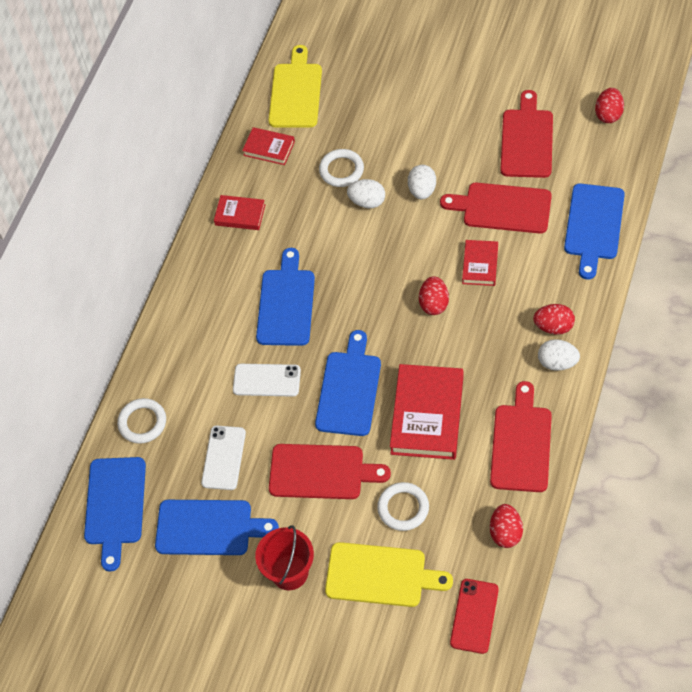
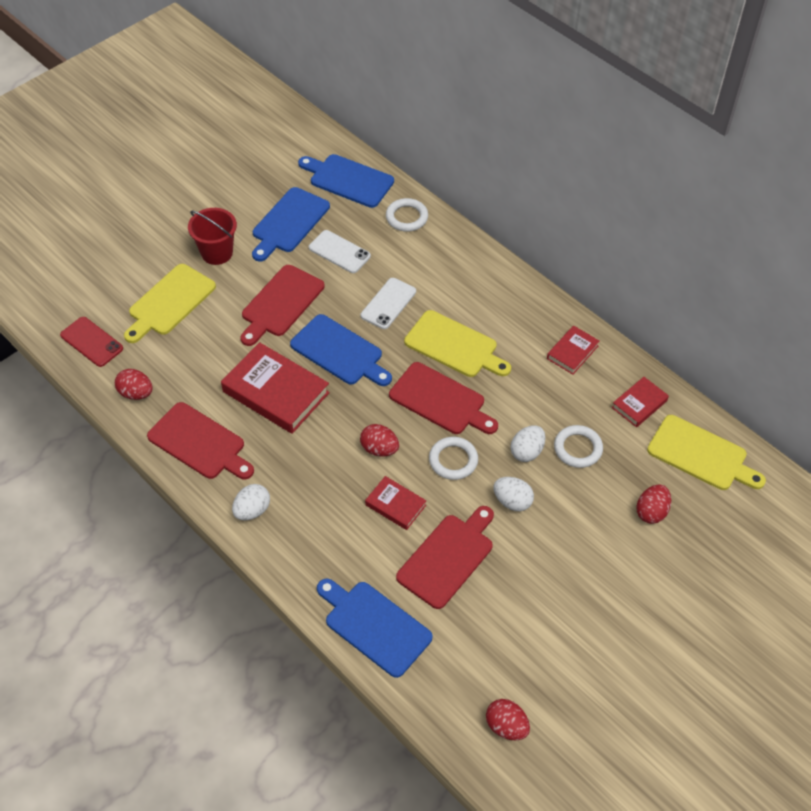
camera: 110 degrees right, 5 degrees down
(286, 303) = (454, 346): blue cutting board -> yellow cutting board
(403, 508) = (210, 339): white ring -> white ring (453, 460)
(527, 140) = (519, 626): red cutting board -> red cutting board (440, 401)
(553, 327) = (289, 528): red egg -> red egg (651, 512)

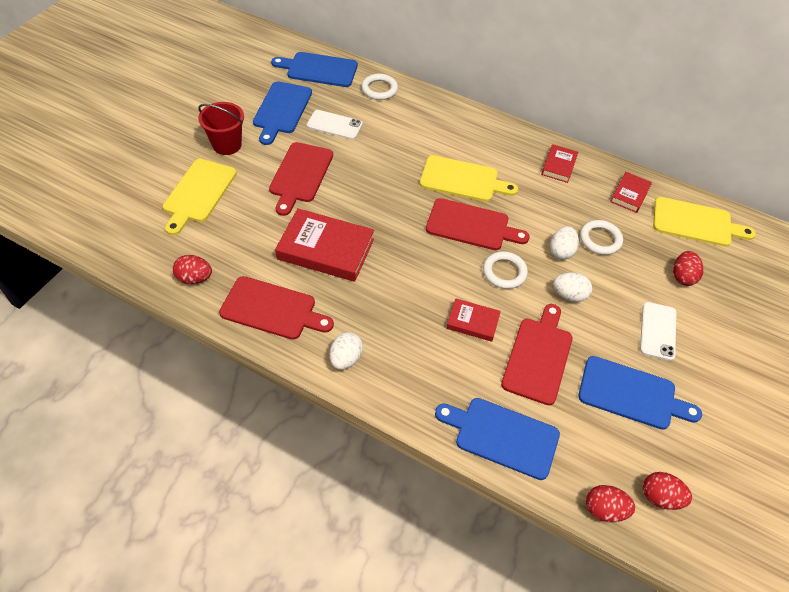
camera: 20 degrees left, 0 degrees up
(91, 342) = (135, 242): red phone -> none
(339, 352) = (368, 204): blue cutting board -> blue cutting board (631, 394)
(379, 449) = (437, 277): red egg -> red egg (604, 509)
(388, 303) = (393, 157): white phone -> white phone (658, 331)

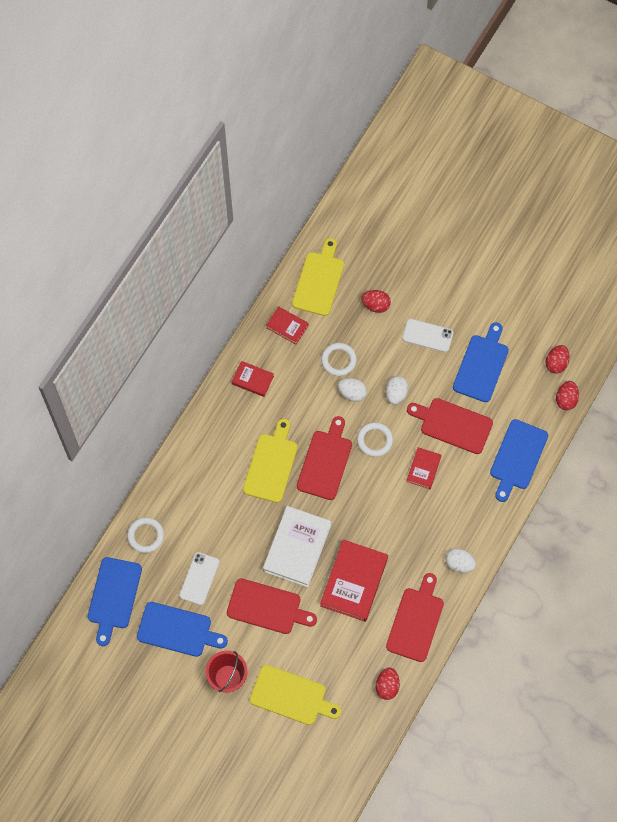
camera: 85 degrees left, 15 degrees up
(367, 200) = (297, 548): none -> white book

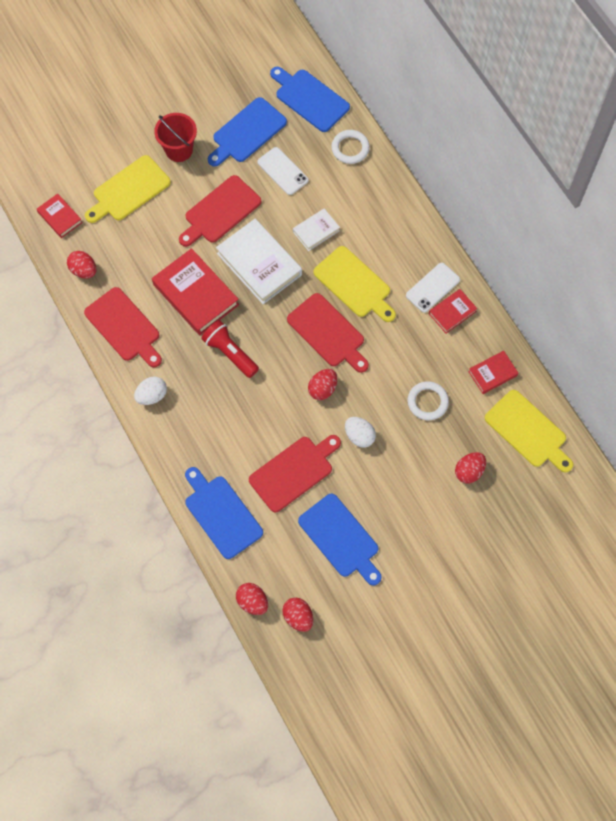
camera: 120 degrees right, 0 degrees up
(240, 520) = (316, 231): none -> white book
(352, 393) = (385, 395): white egg -> none
(374, 440) = (322, 389): white ring -> red egg
(387, 525) = (230, 353): none -> red flashlight
(423, 469) = (265, 417): red book -> red book (60, 217)
(427, 335) = (405, 503): white phone -> white phone (432, 287)

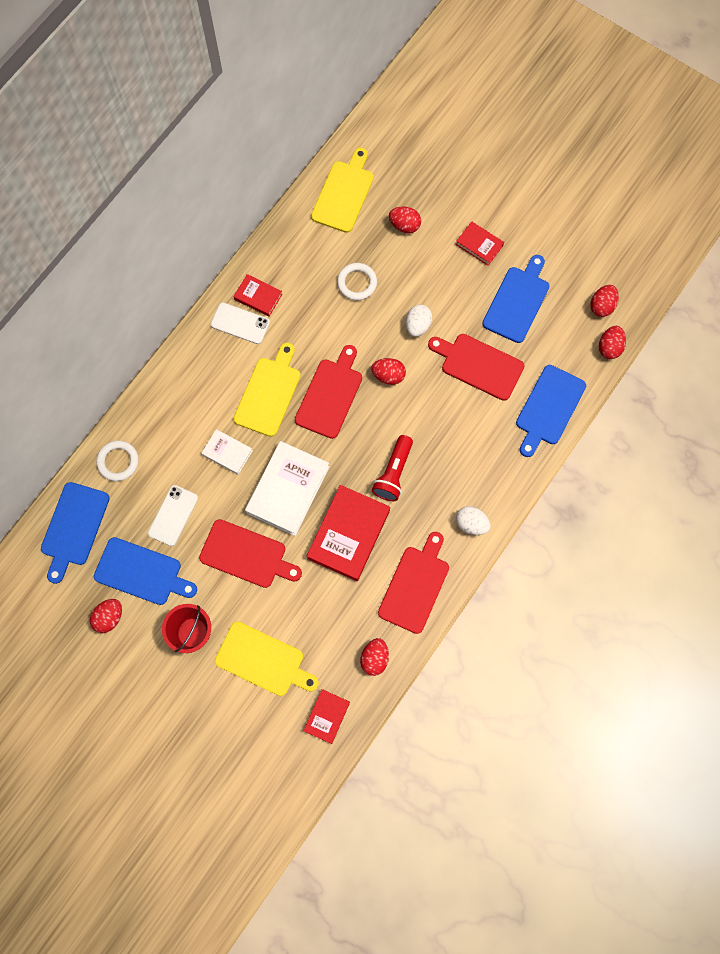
camera: 115 degrees left, 5 degrees up
(223, 98) = (109, 617): none -> red egg
(492, 373) = (303, 241): red book -> red book (479, 245)

